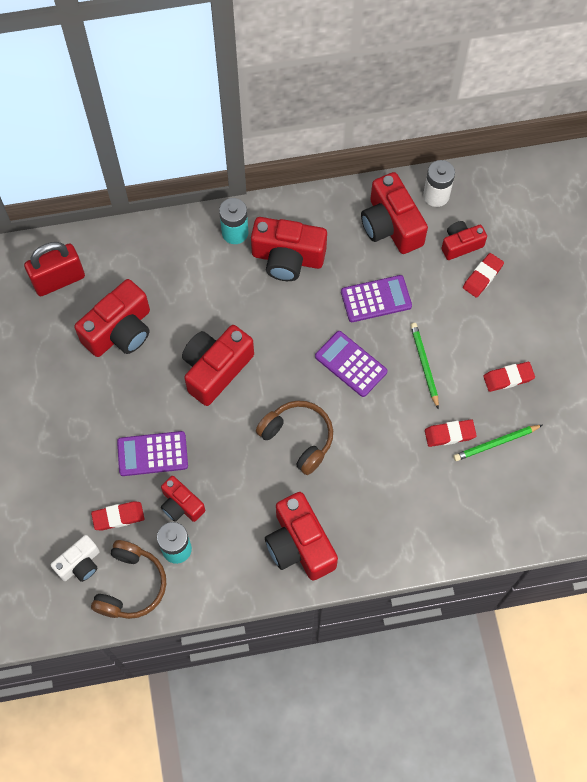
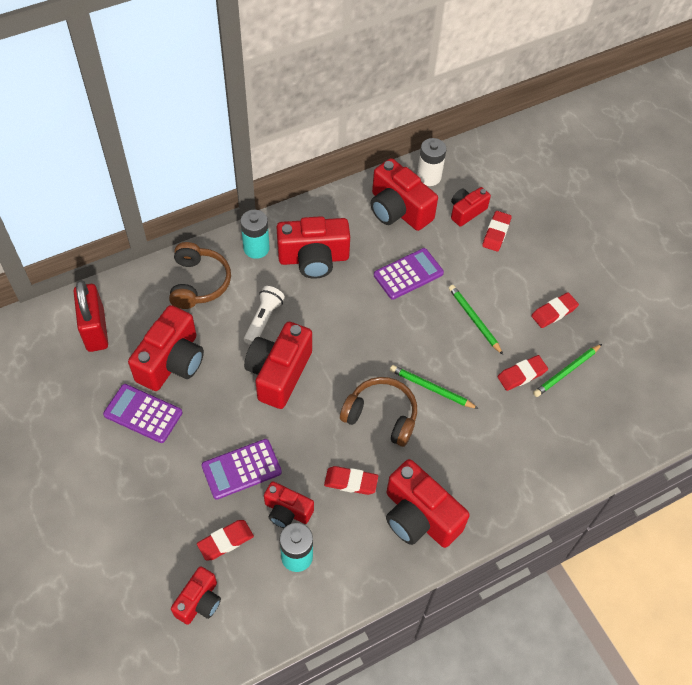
camera: 20 degrees left, 10 degrees down
(59, 280) = (95, 330): red padlock -> red padlock turned 60 degrees counterclockwise
(80, 564) = (199, 601): white camera -> red camera
(131, 585) = (261, 608): brown headphones -> brown headphones (199, 283)
(218, 310) = (263, 319): none -> white flashlight
(248, 494) = (351, 482): none -> red eraser
(351, 364) = (406, 336): purple calculator -> purple calculator (143, 413)
(356, 424) = (431, 388): none -> green pencil

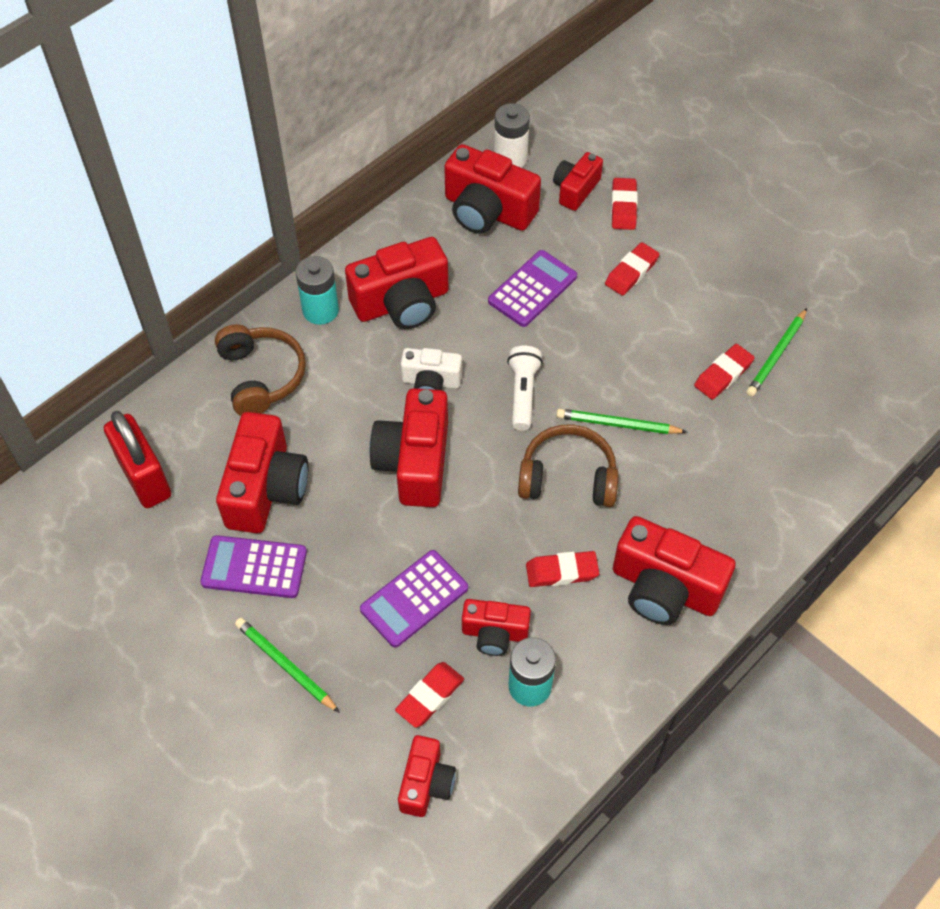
camera: 15 degrees left, 0 degrees up
(263, 319) = (367, 399): white flashlight -> white flashlight (522, 393)
(312, 320) = (431, 382): none -> white camera
(474, 320) = (638, 323): green pencil -> green pencil (285, 665)
(554, 312) = (733, 286): red eraser -> red eraser (631, 272)

